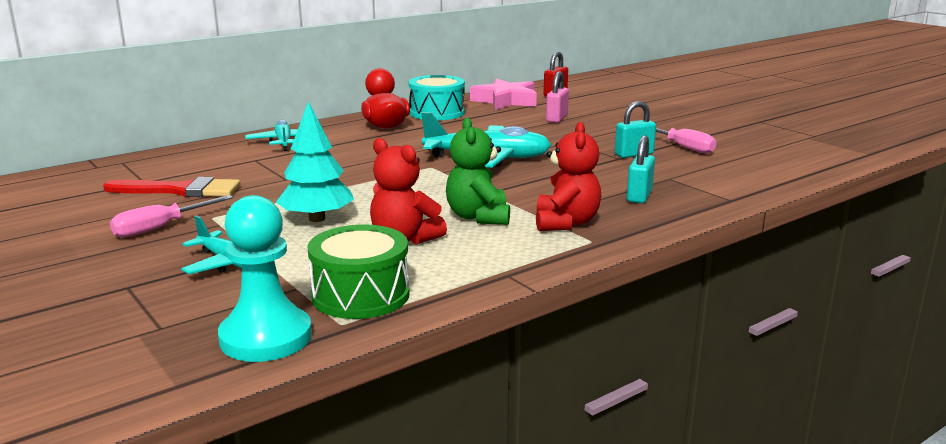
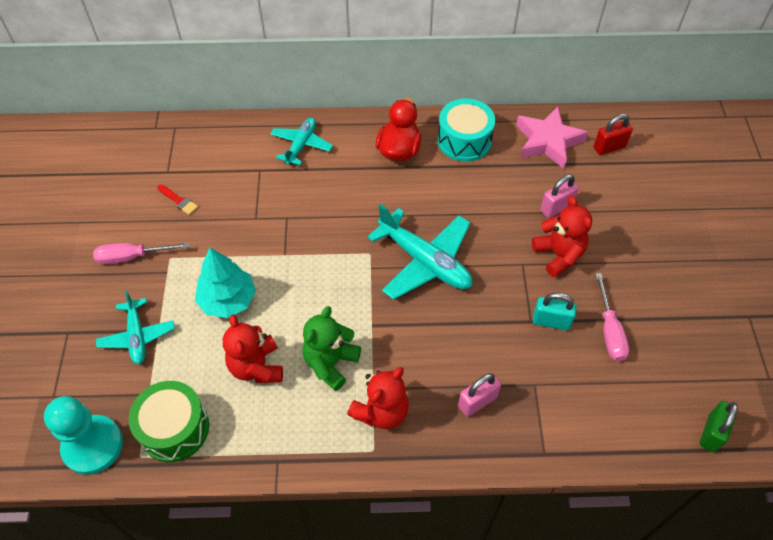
camera: 35 degrees right, 35 degrees up
(180, 190) = (178, 201): red brush -> red brush, size x0.49
(591, 132) = (558, 255): none -> red teddy bear
(639, 196) = (477, 401): turquoise padlock -> pink padlock
(821, 160) = (711, 433): none -> green padlock

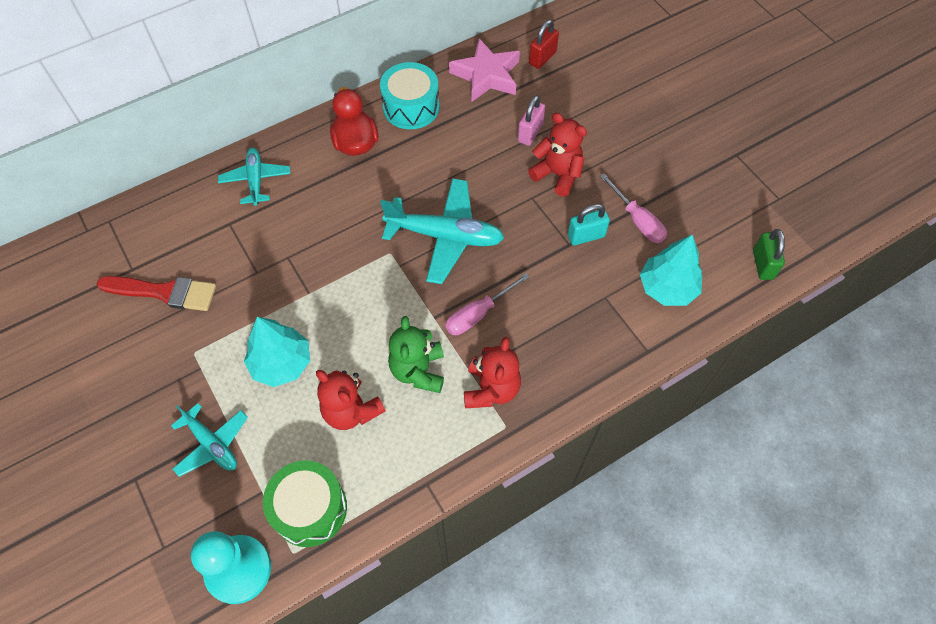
camera: 30 degrees left, 5 degrees up
(132, 257) = (153, 371): pink screwdriver -> pink screwdriver (478, 314)
(178, 201) = (164, 292): red brush -> red brush, size x2.05
(477, 401) = (567, 337): pink padlock -> none
(600, 406) = (667, 288): none -> turquoise tree

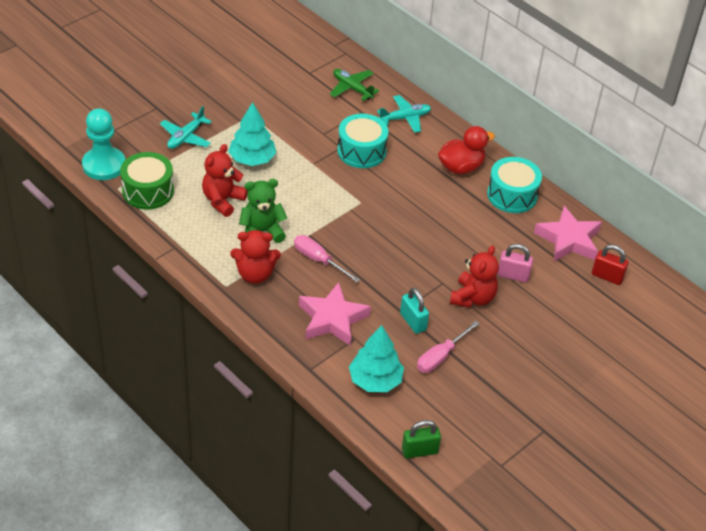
camera: 75 degrees right, 15 degrees down
(164, 292) = (294, 92): red brush -> none
(181, 225) = (352, 88): none -> green plane
(301, 236) = (361, 151): none -> turquoise drum
(445, 236) = (386, 232): turquoise plane -> none
(574, 315) = (332, 319): none -> pink star

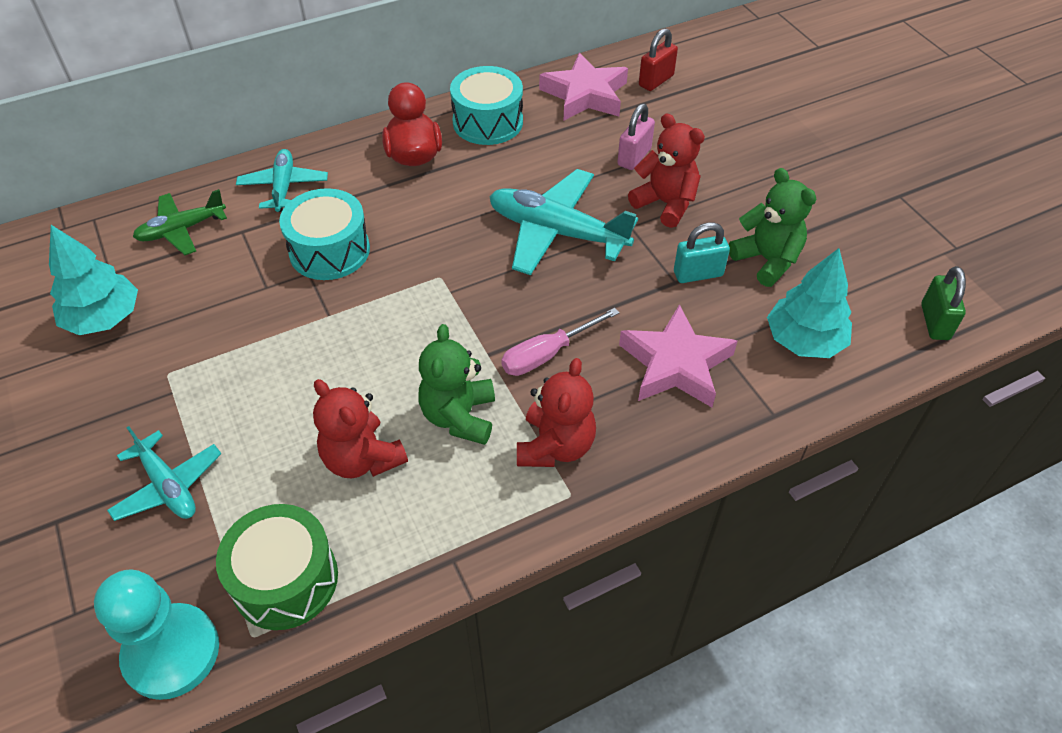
camera: 70 degrees left, 5 degrees up
(252, 159) = (279, 394): turquoise tree -> turquoise tree (104, 318)
(421, 248) = (557, 232): none -> turquoise plane
(441, 356) = (767, 260): pink screwdriver -> green teddy bear

